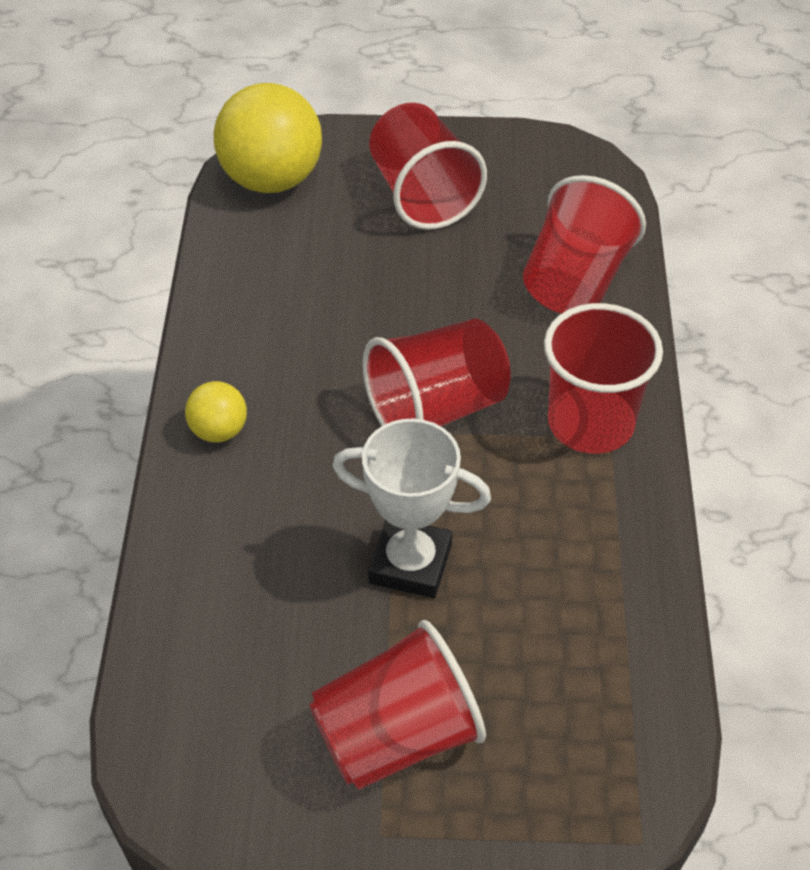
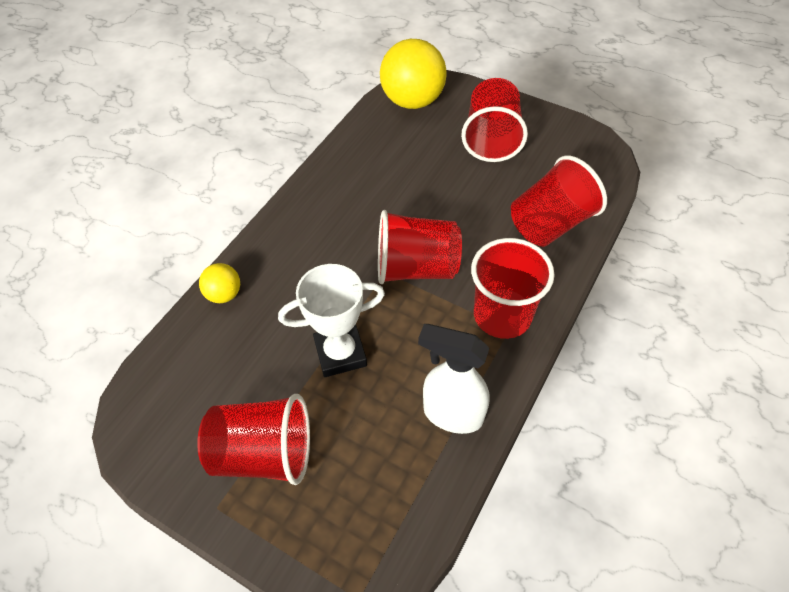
camera: 30 degrees right, 5 degrees up
(219, 431) = (290, 231): yellow ball -> yellow ball (224, 294)
(410, 563) = (340, 353): white trophy -> white trophy turned 60 degrees counterclockwise
(609, 573) = (452, 414): none -> white spray bottle

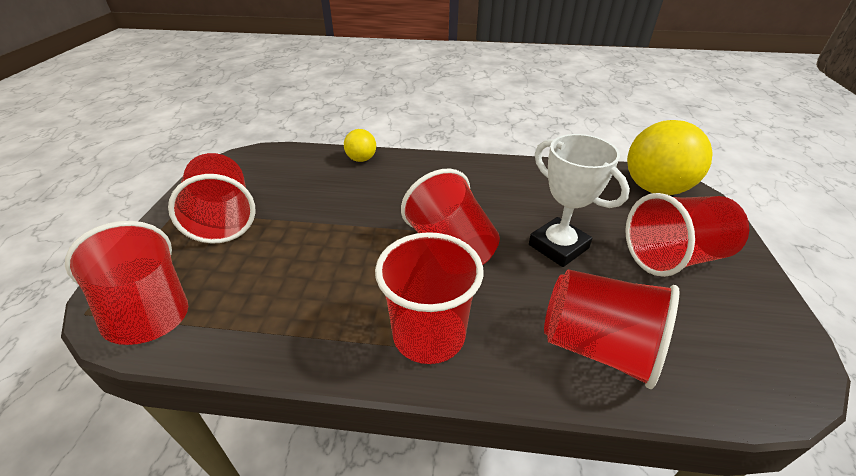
camera: 65 degrees right, 15 degrees down
(340, 353) = (330, 230): white trophy -> white trophy (558, 246)
(383, 530) = (150, 310): none -> red cup
(452, 414) = (284, 326): white spray bottle -> none

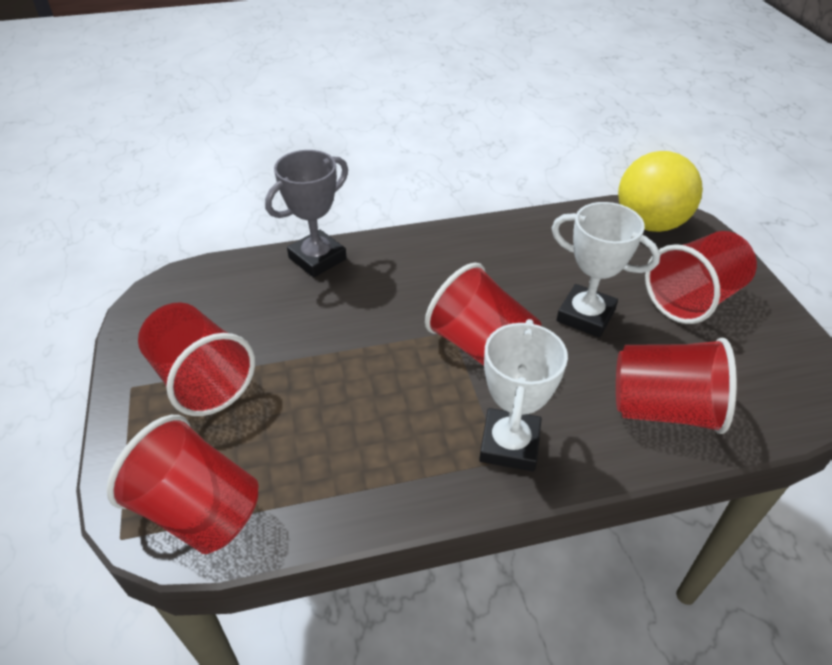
camera: 20 degrees left, 5 degrees up
(361, 159) = (317, 258): yellow ball -> grey trophy
(429, 335) = (509, 444): red cup -> white trophy

